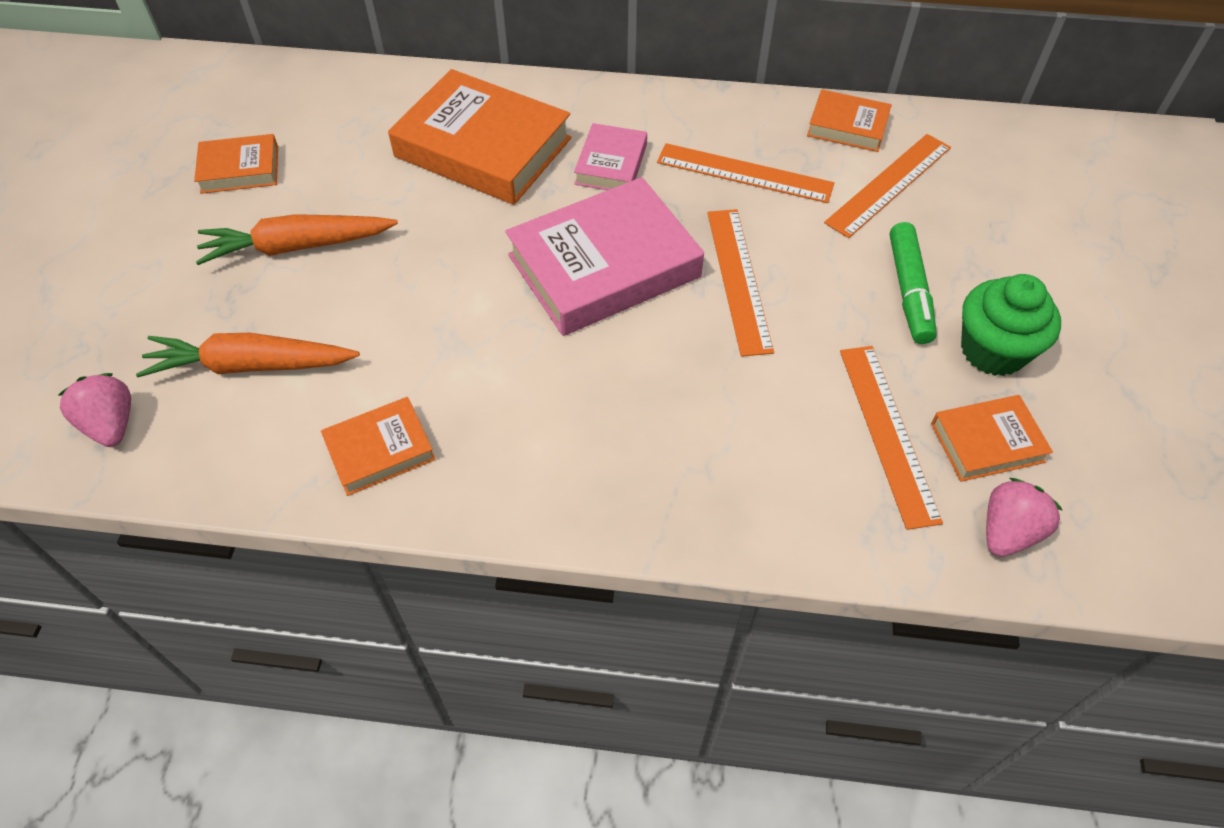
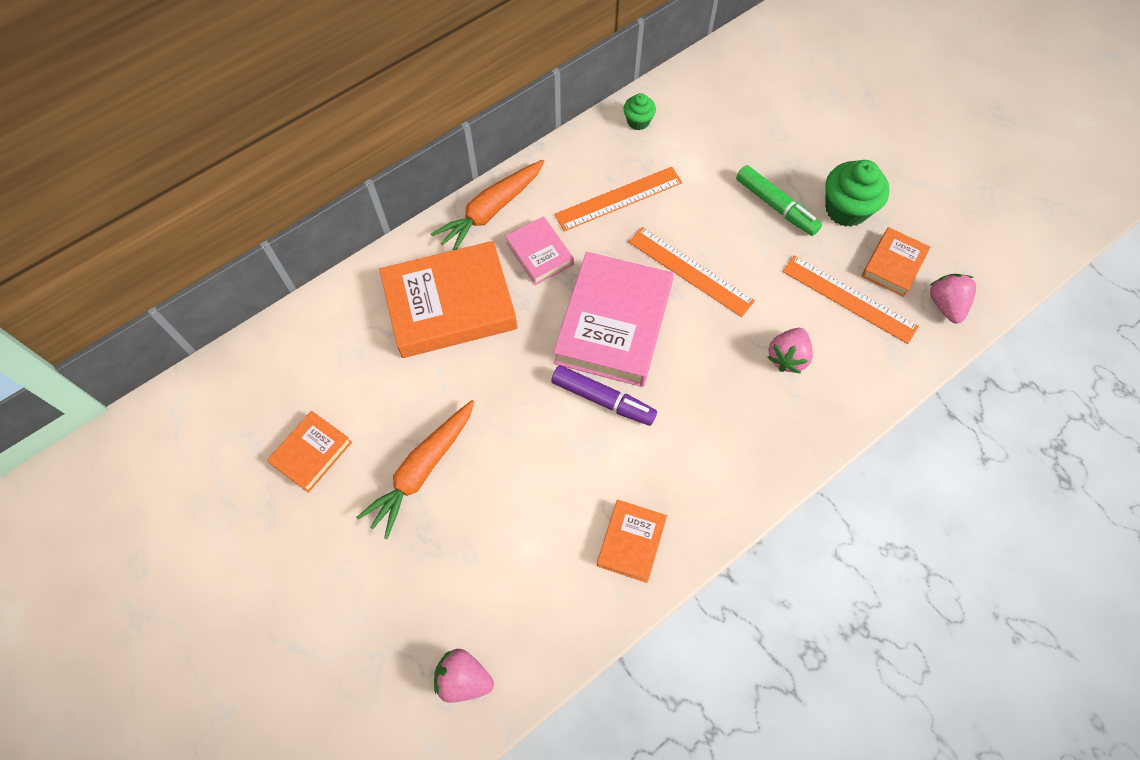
camera: 45 degrees left, 10 degrees up
(250, 365) = (496, 566): orange carrot -> orange carrot (490, 211)
(512, 317) = (603, 400): none -> purple marker
(744, 429) = (787, 357): none -> pink strawberry
(847, 126) = (638, 121): orange book -> green cupcake
(889, 184) = (699, 145): orange ruler -> none

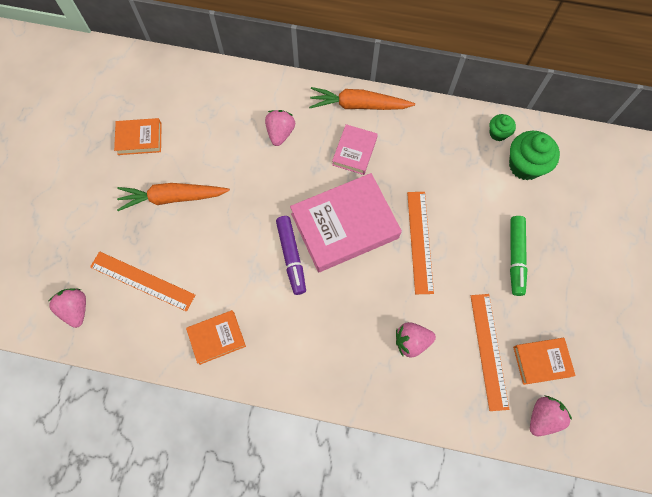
camera: 50 degrees right, 5 degrees up
(450, 305) = (280, 133): orange book -> pink strawberry
(618, 198) = (432, 164): orange ruler -> orange ruler (142, 281)
(846, 209) = (556, 302): green cupcake -> green cupcake (525, 165)

